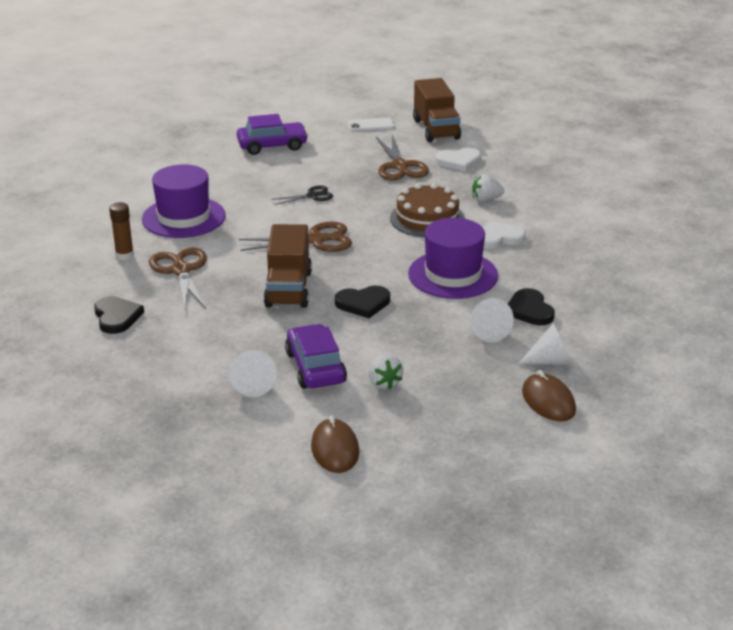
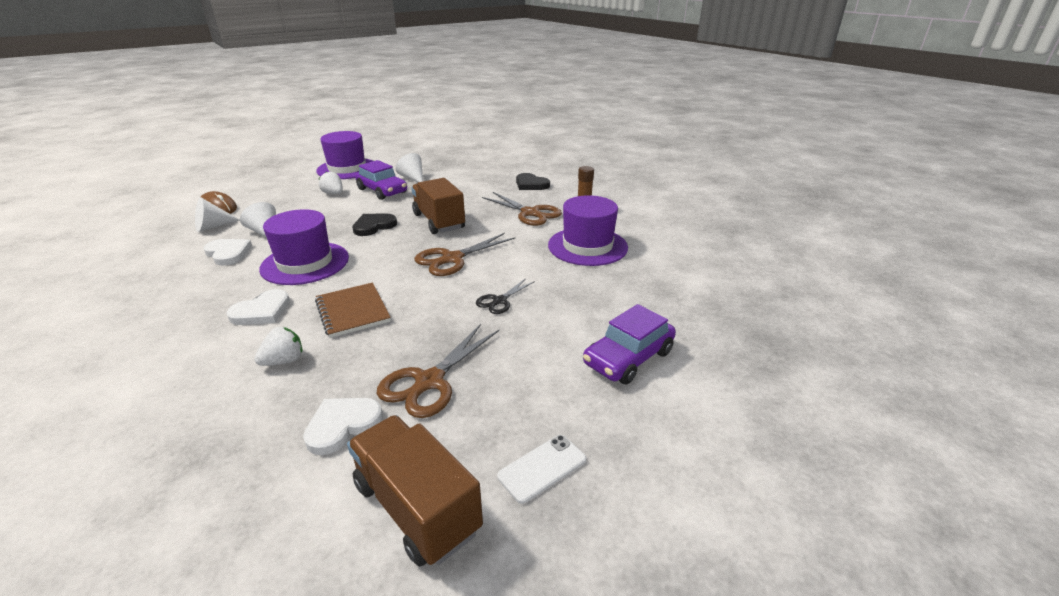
camera: 150 degrees right, 0 degrees up
(335, 449) = (347, 169): brown mouse -> purple hat
(399, 166) = (429, 381): brown scissors -> brown scissors turned 105 degrees counterclockwise
(427, 218) = (353, 311): brown cake -> brown notebook
(529, 310) = (228, 253): black heart -> white heart

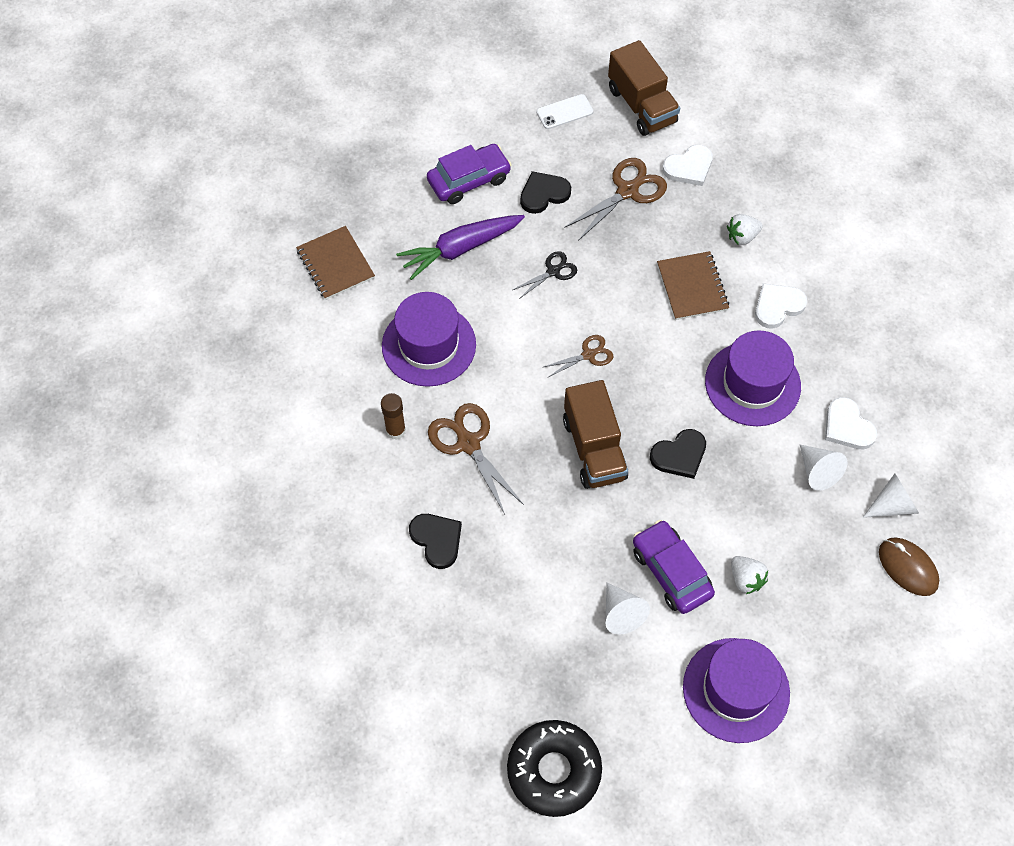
camera: 165 degrees left, 30 degrees up
(442, 147) = (554, 770): none -> black donut
(452, 259) = (588, 355): brown scissors -> brown scissors, size x0.58
(534, 360) = (543, 194): none -> black heart
(599, 302) = (460, 249): none -> purple carrot
(704, 275) = (335, 264): none -> brown notebook

